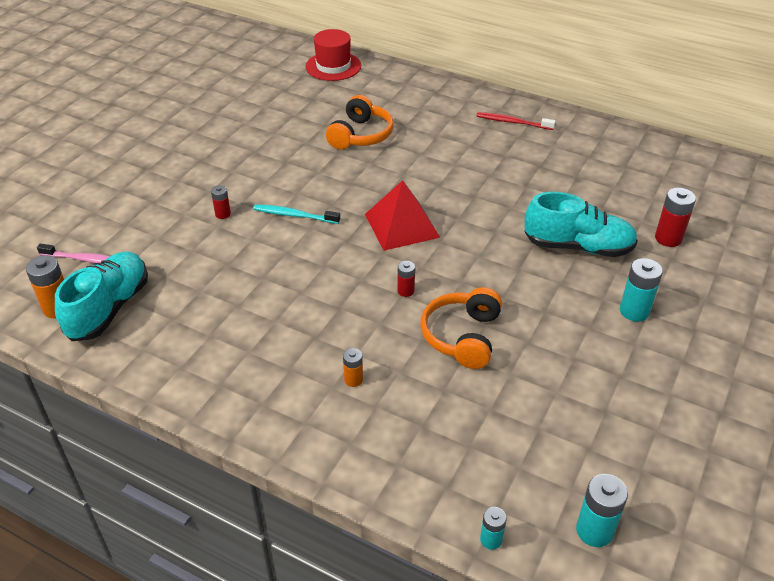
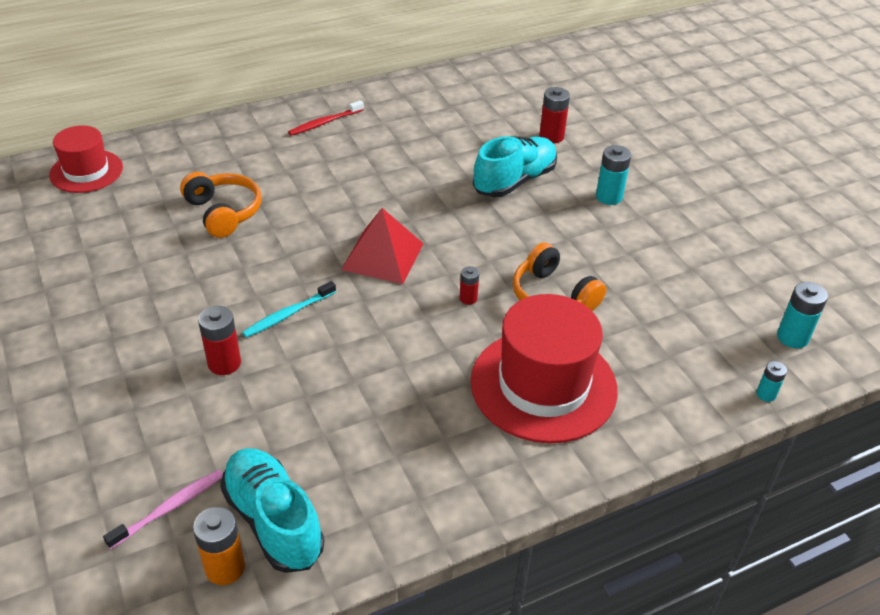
camera: 55 degrees left, 0 degrees up
(223, 214) = (224, 363): red battery -> red battery, size x1.69
(353, 380) = (543, 385): orange battery -> red hat

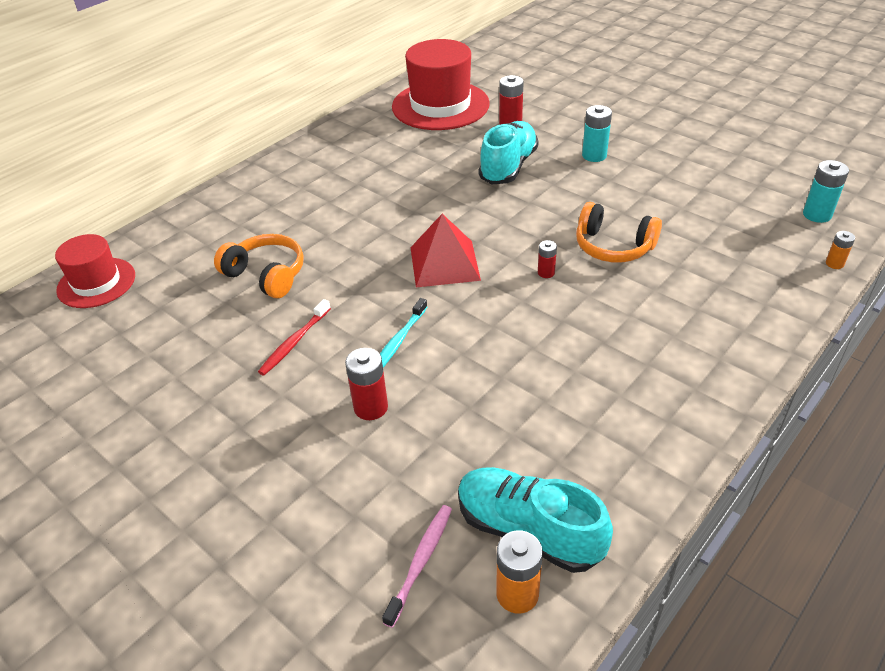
camera: 20 degrees left, 0 degrees up
(325, 123) = (304, 170): red toothbrush -> red toothbrush (294, 342)
(543, 385) = (664, 320): red hat -> red hat (440, 105)
(766, 394) = (834, 263): turquoise battery -> orange battery

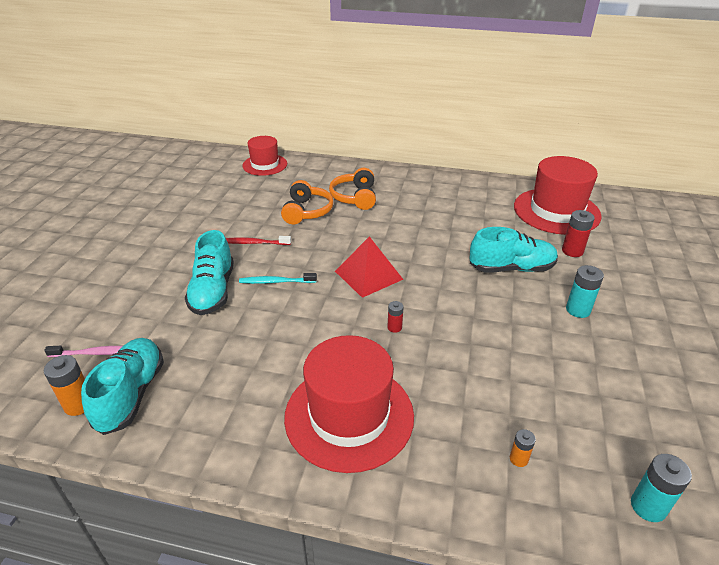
camera: 60 degrees right, 5 degrees down
(371, 407) = (213, 291): red battery -> turquoise shoe
(613, 246) = (457, 356): orange headphones -> orange headphones (355, 197)
(655, 344) = (349, 415): none -> red hat
(834, 263) = (568, 539): orange battery -> orange battery (518, 459)

